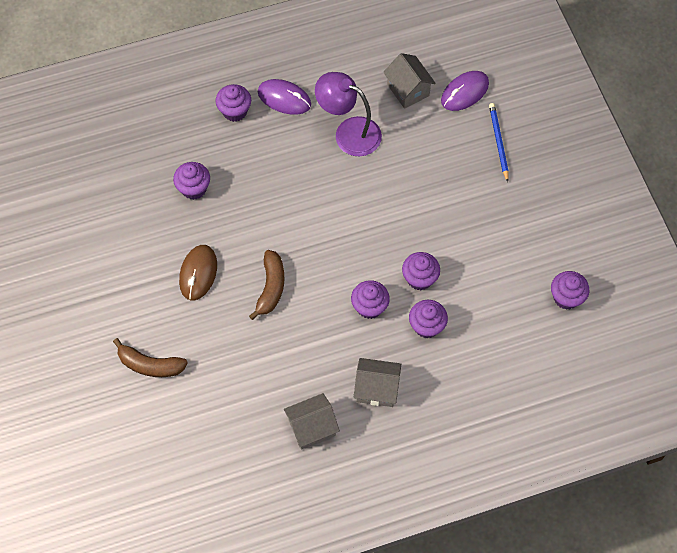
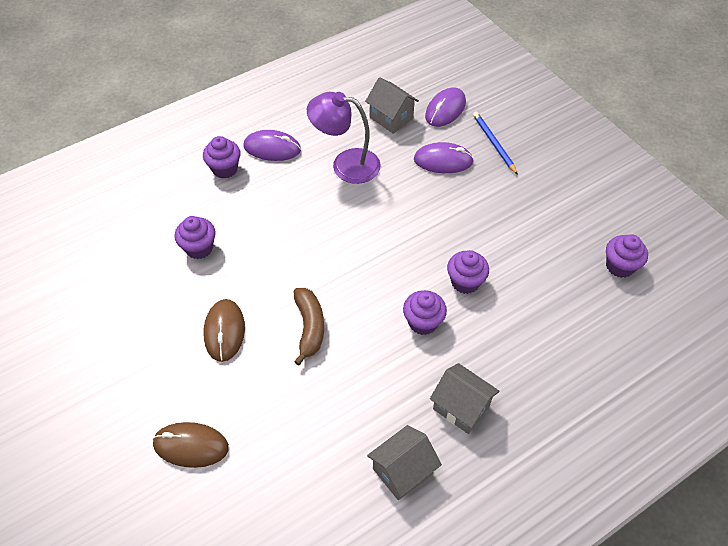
camera: 15 degrees left, 10 degrees down
(150, 365) = (191, 446): brown banana -> brown mouse
(376, 389) = (461, 407): grey house -> grey house turned 45 degrees clockwise
(426, 326) = (490, 327): purple cupcake -> none
(442, 150) = (443, 160): none -> purple mouse

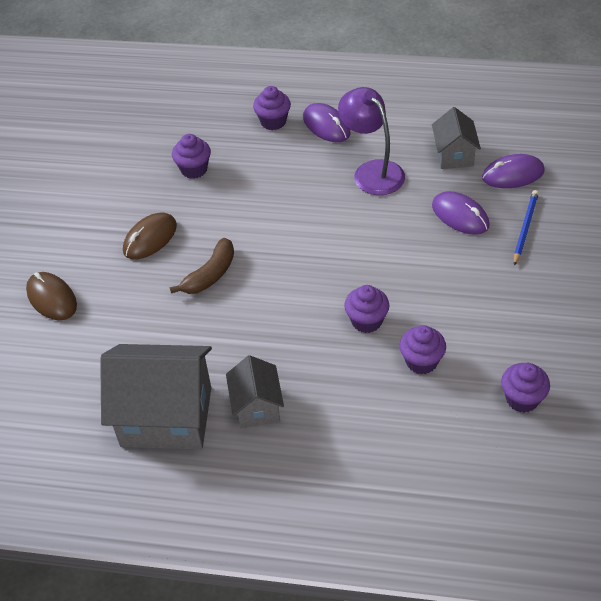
camera: 45 degrees right, 5 degrees down
(402, 471) = (166, 416): grey house -> grey house, size x1.86
(423, 322) = (298, 328): purple cupcake -> purple cupcake (421, 361)

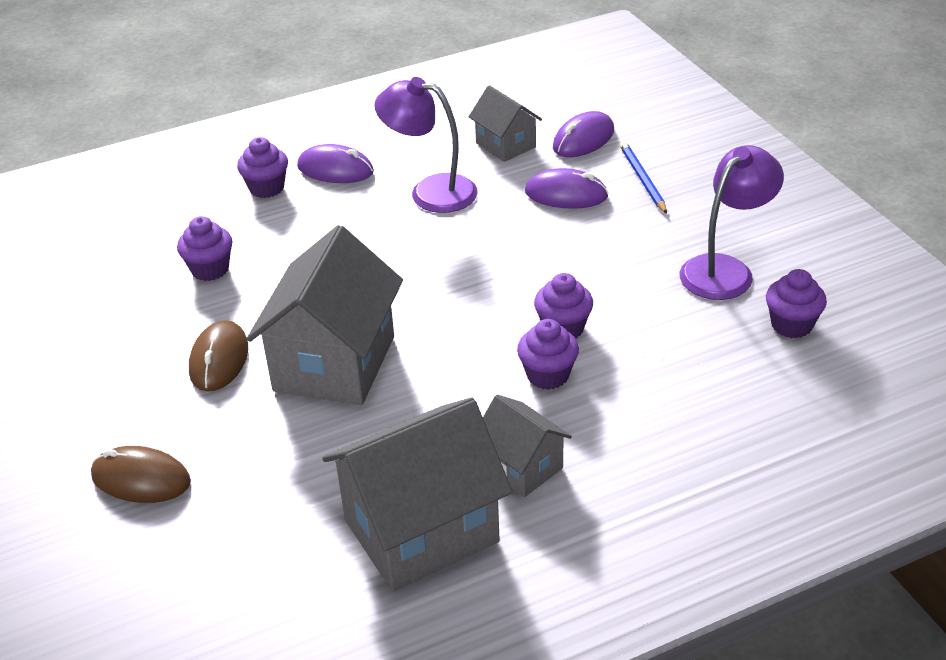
camera: 35 degrees left, 10 degrees down
(210, 275) = (334, 363): brown banana -> grey house
(421, 361) = (659, 339): purple cupcake -> purple cupcake (548, 375)
(516, 331) = (725, 269): none -> purple lamp

